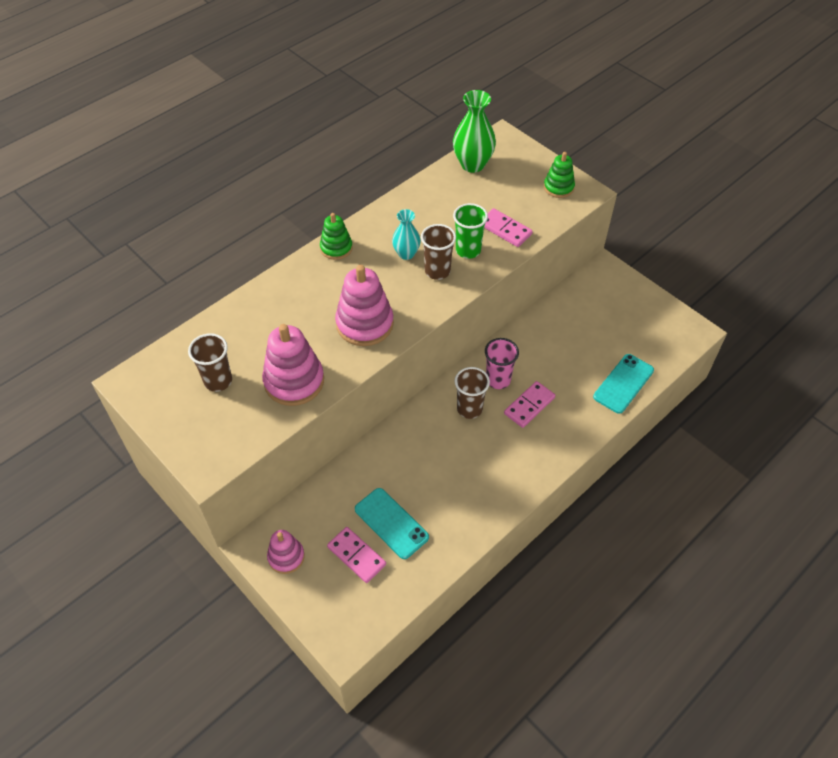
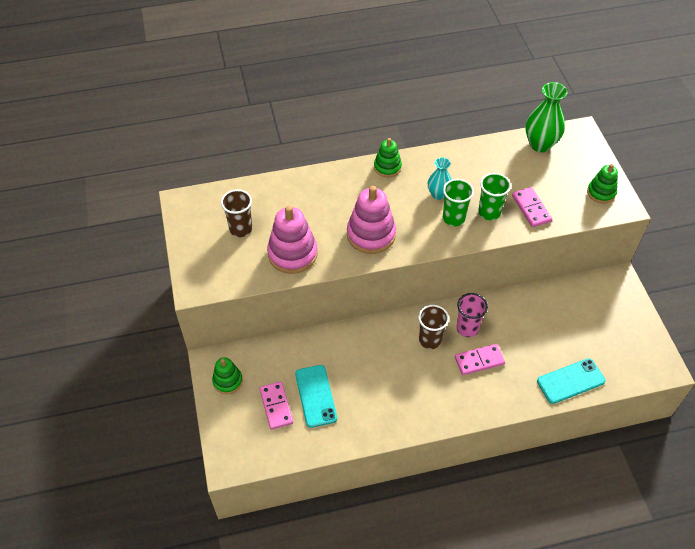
camera: 30 degrees right, 0 degrees up
(286, 557) = (227, 381): pink stacking toy -> green stacking toy
(437, 271) = (453, 218): brown cup -> green cup

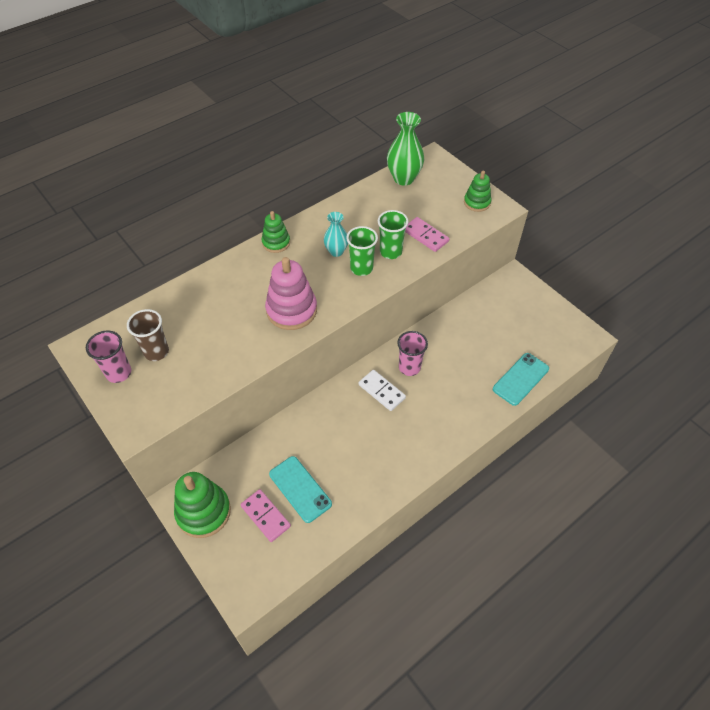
camera: 25 degrees left, 0 degrees up
(203, 236) = (118, 373): none -> pink cup
(227, 381) = (203, 512): green stacking toy -> green stacking toy, size x1.67
(292, 254) = (222, 357): pink stacking toy -> none
(430, 340) = (381, 391): brown cup -> white domino
(479, 360) = (434, 392): pink domino -> none

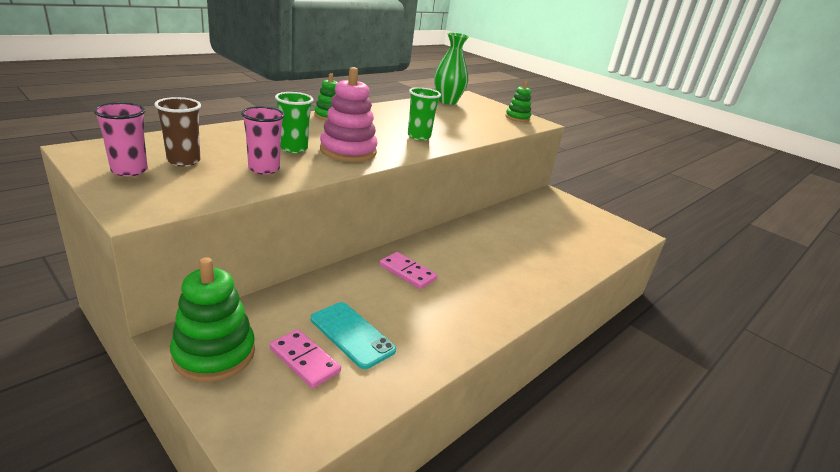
camera: 10 degrees left, 25 degrees down
(336, 251) = (391, 126): turquoise vase -> none
(381, 391) = (441, 257): white domino -> none
(391, 252) = (446, 131): green cup -> green cup (293, 148)
(409, 367) = (468, 242): pink cup -> pink cup (264, 169)
(425, 236) = (476, 127): pink domino -> pink domino (407, 272)
(521, 379) = (586, 257): turquoise phone -> none

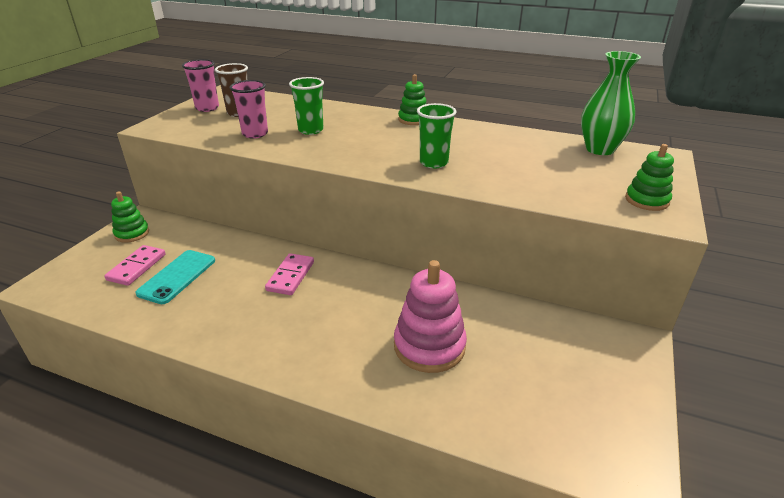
camera: 70 degrees right, 5 degrees up
(214, 353) = (132, 233): green stacking toy -> green stacking toy, size x0.60
(348, 151) = (337, 147): pink stacking toy -> pink stacking toy (429, 346)

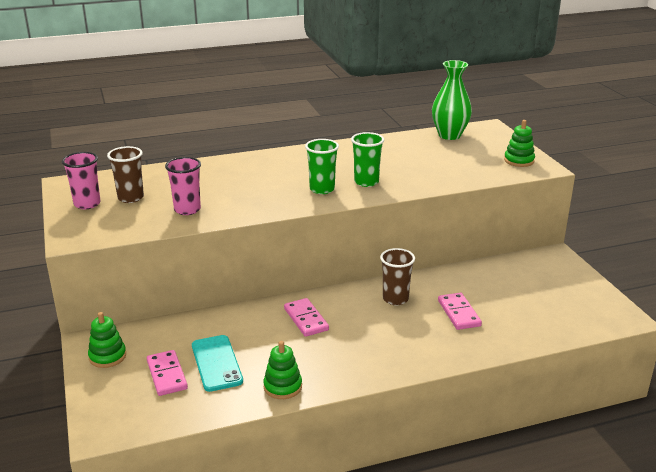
camera: 40 degrees left, 5 degrees down
(311, 130) = (228, 190): green cup -> green cup (322, 189)
(390, 298) = (395, 299): none -> brown cup
(413, 119) = (292, 154): green stacking toy -> green stacking toy (282, 387)
(429, 346) = (459, 313): pink stacking toy -> pink domino

